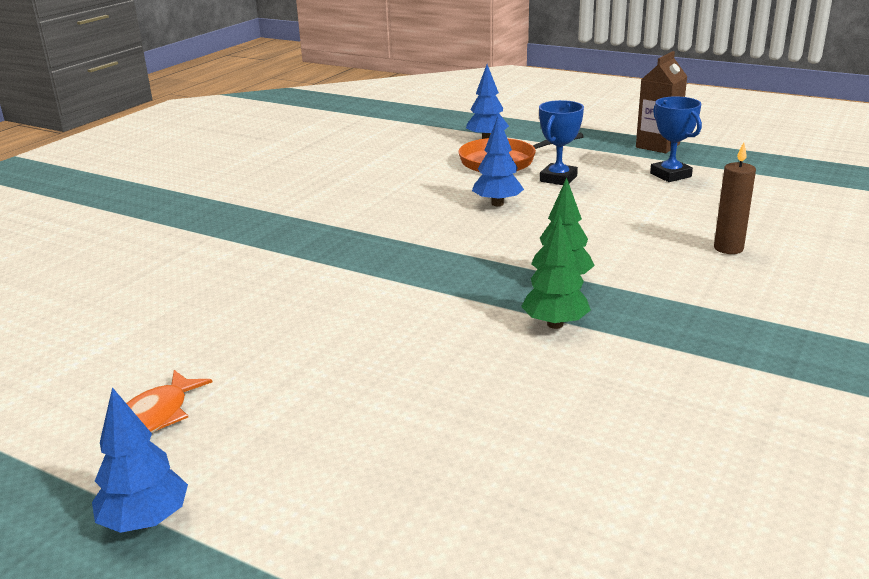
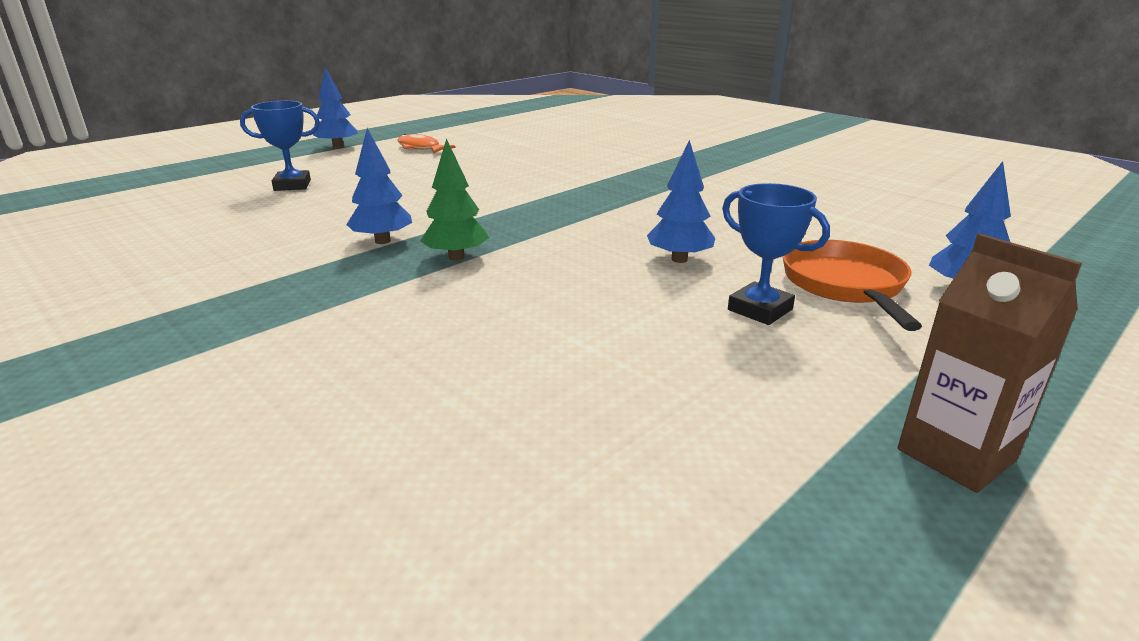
camera: 105 degrees right, 0 degrees up
(555, 324) = (383, 241): green tree -> blue tree
(670, 175) = (754, 414): blue trophy -> blue trophy (292, 185)
(728, 248) = (427, 370): brown candle -> none

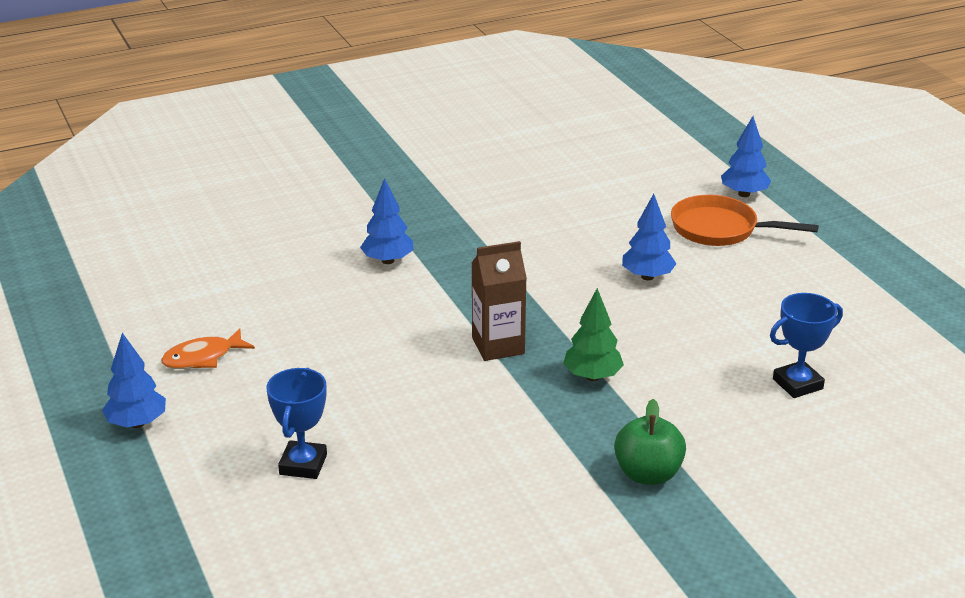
camera: 70 degrees left, 5 degrees up
(277, 303) = (648, 474): none -> green apple
(383, 241) = (531, 412): blue tree -> blue tree (388, 260)
(760, 309) = (742, 271): blue trophy -> blue trophy (797, 384)
(956, 455) = (906, 269): brown carton -> brown carton (498, 346)

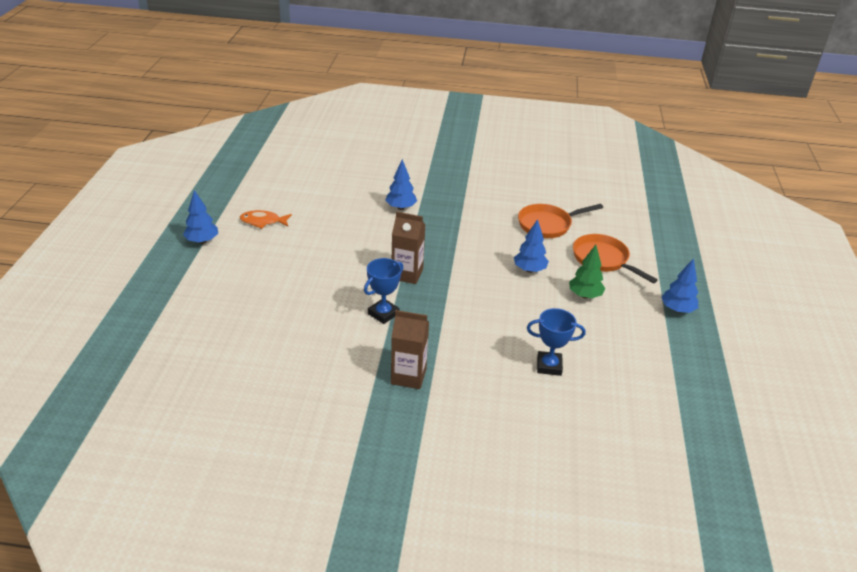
camera: 30 degrees right, 5 degrees up
(303, 464) = (250, 293): blue trophy -> blue trophy (383, 314)
(592, 376) = (438, 311): green tree -> green tree (584, 295)
(607, 210) = (548, 225): none -> orange pan
(648, 474) = (408, 376): green apple -> brown carton
(744, 194) = (641, 245): blue tree -> blue tree (677, 310)

